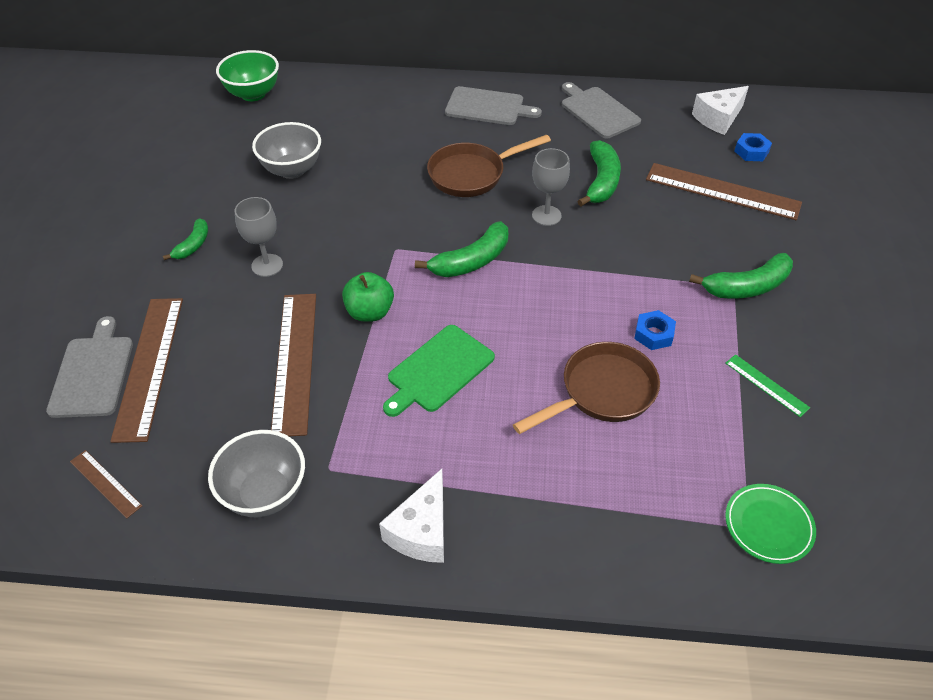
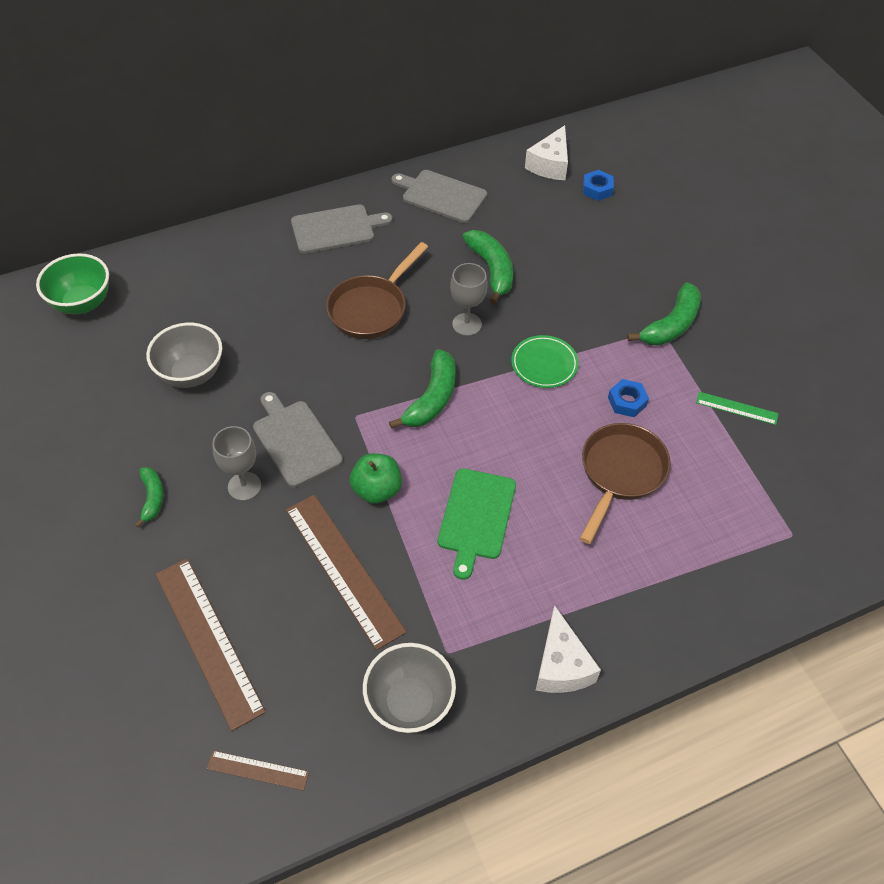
camera: 30 degrees left, 5 degrees up
(93, 372) = (156, 674): grey cutting board -> grey cutting board (295, 440)
(722, 191) = (598, 239): brown ruler -> none
(768, 525) = (805, 526): green plate -> green plate (544, 364)

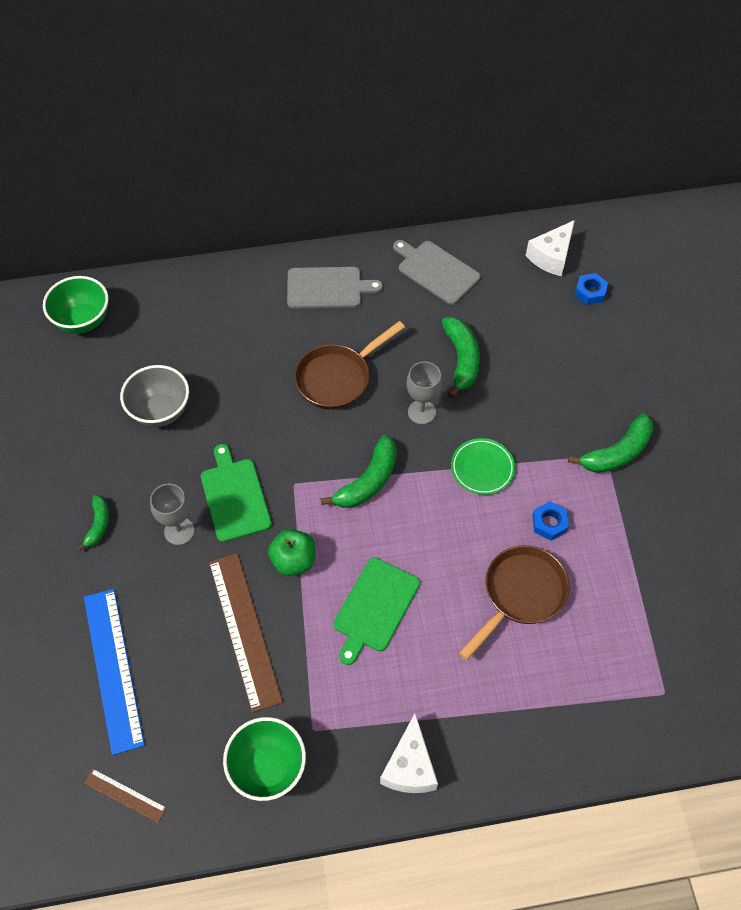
camera: 15 degrees right, 5 degrees up
(208, 640) = (113, 669): brown ruler -> blue ruler
(295, 440) = (234, 496): grey cutting board -> green cutting board
(410, 702) = (268, 767): grey bowl -> green bowl
(736, 408) = (653, 553): green ruler -> none

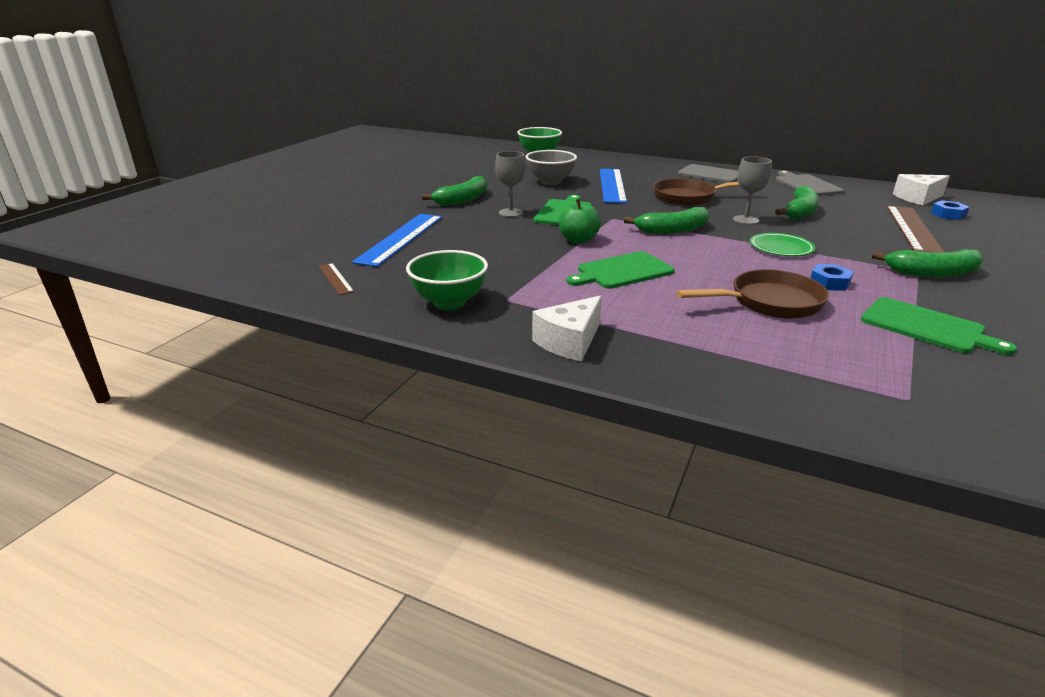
camera: 35 degrees right, 30 degrees down
(98, 525) = (463, 199): green banana -> green banana, size x1.68
(237, 384) = (612, 185): none -> blue ruler
(244, 630) = (508, 251): brown ruler -> brown ruler (912, 229)
(643, 566) = (927, 327): none -> green cutting board

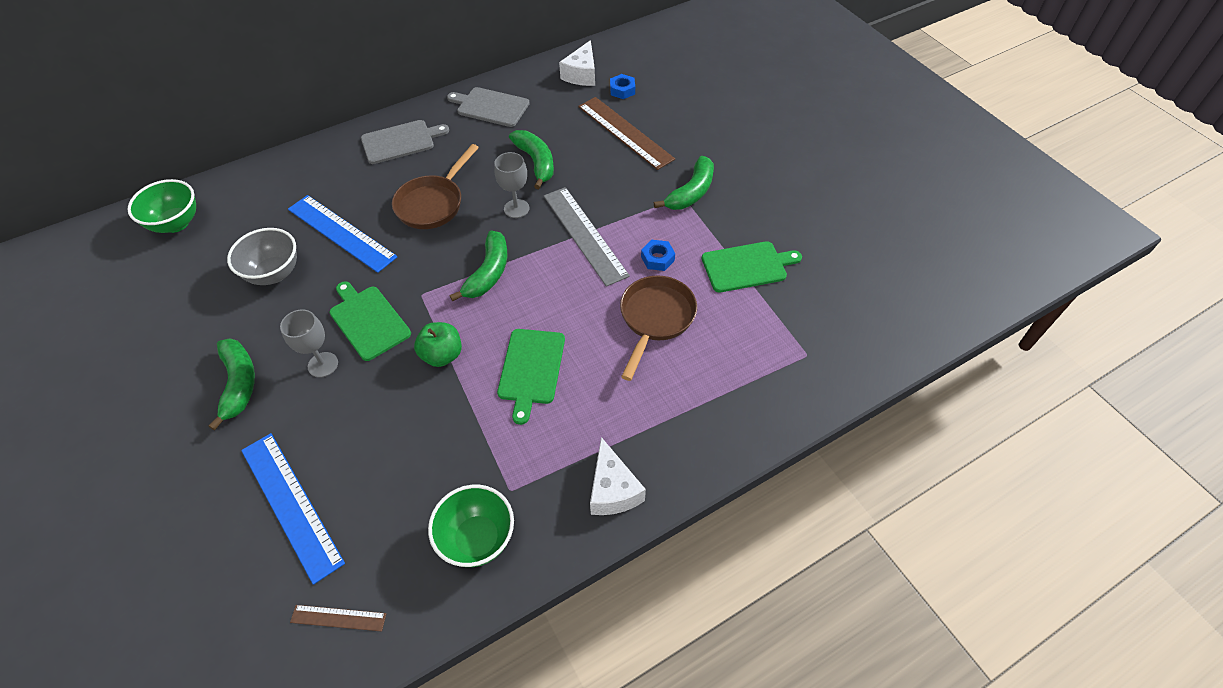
camera: 55 degrees left, 25 degrees up
(781, 248) = (584, 235): green plate -> grey ruler

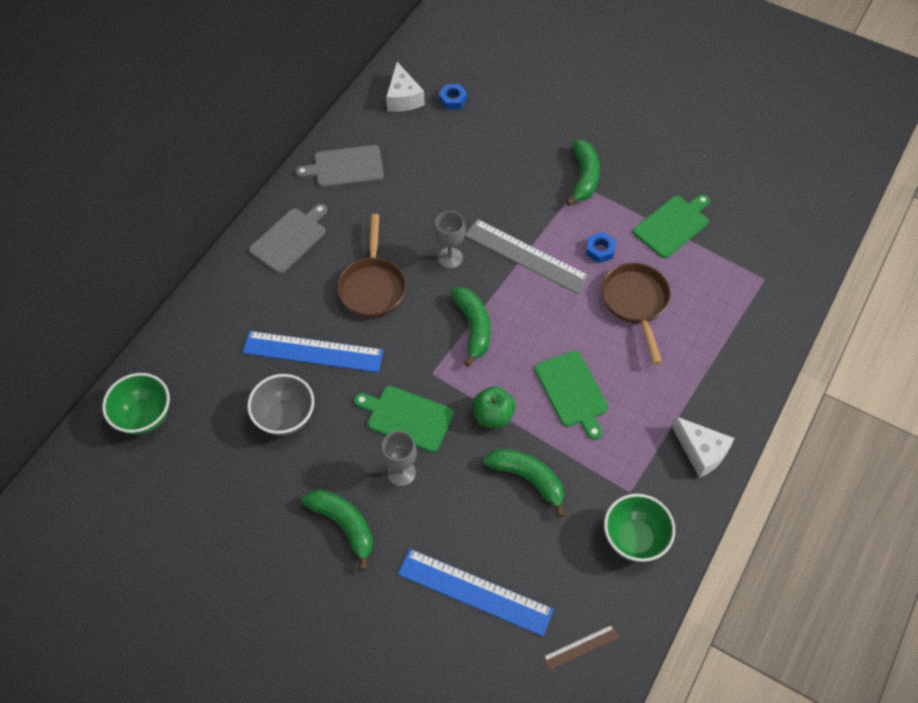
camera: 30 degrees left, 5 degrees up
(536, 162) = (432, 205): green banana -> green banana (528, 478)
(625, 132) = (487, 142): brown ruler -> none

